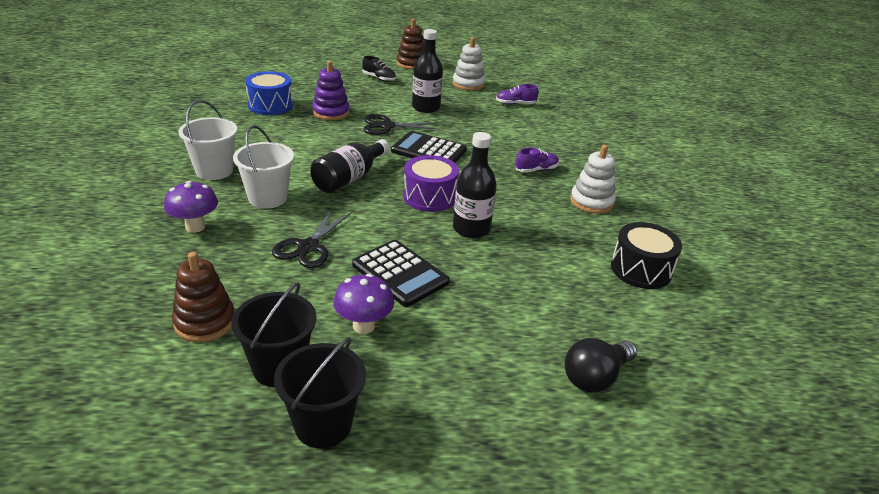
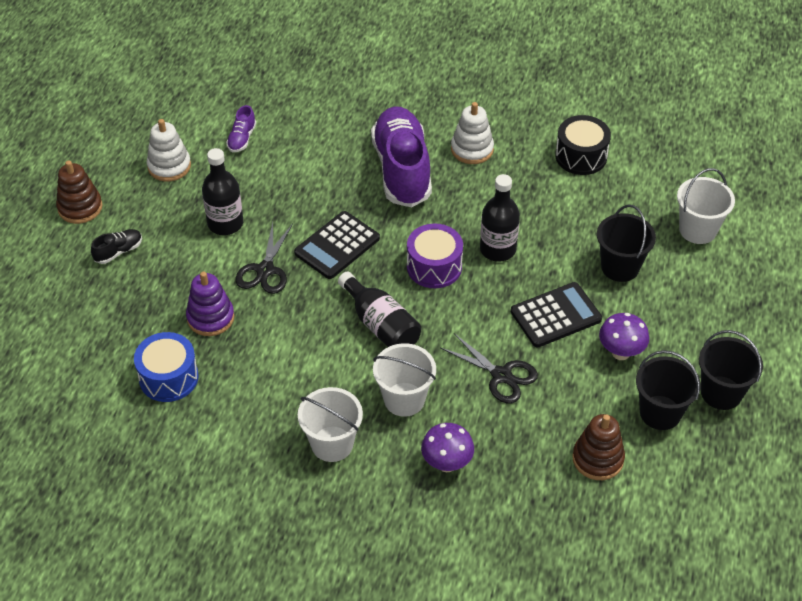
camera: 70 degrees left, 15 degrees up
(493, 314) = (620, 267): none -> black bucket
(536, 170) = (402, 170): purple shoe -> purple shoe, size x2.46
(595, 377) = (697, 230): black light bulb -> white bucket

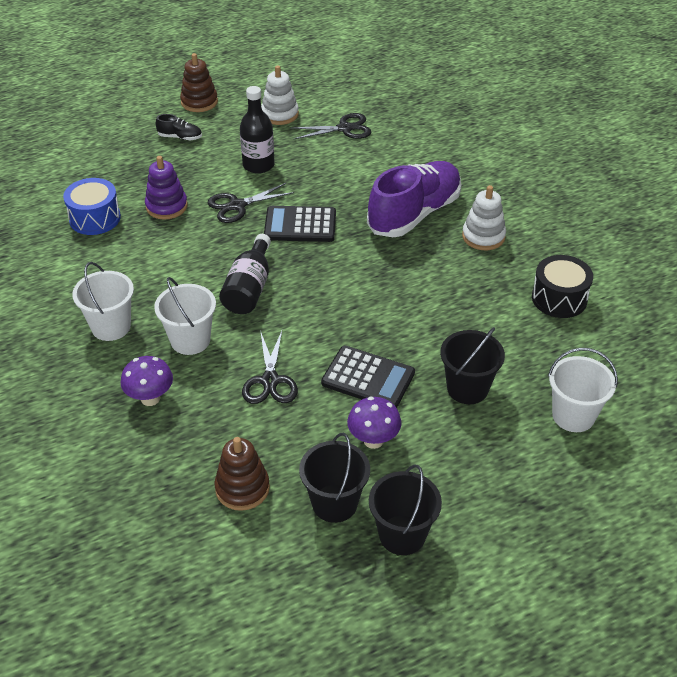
camera: 50 degrees right, 5 degrees down
(242, 139) = (345, 128): purple shoe -> black scissors
(434, 267) = (338, 283): purple drum -> none
(497, 249) = (398, 307): black bottle -> none

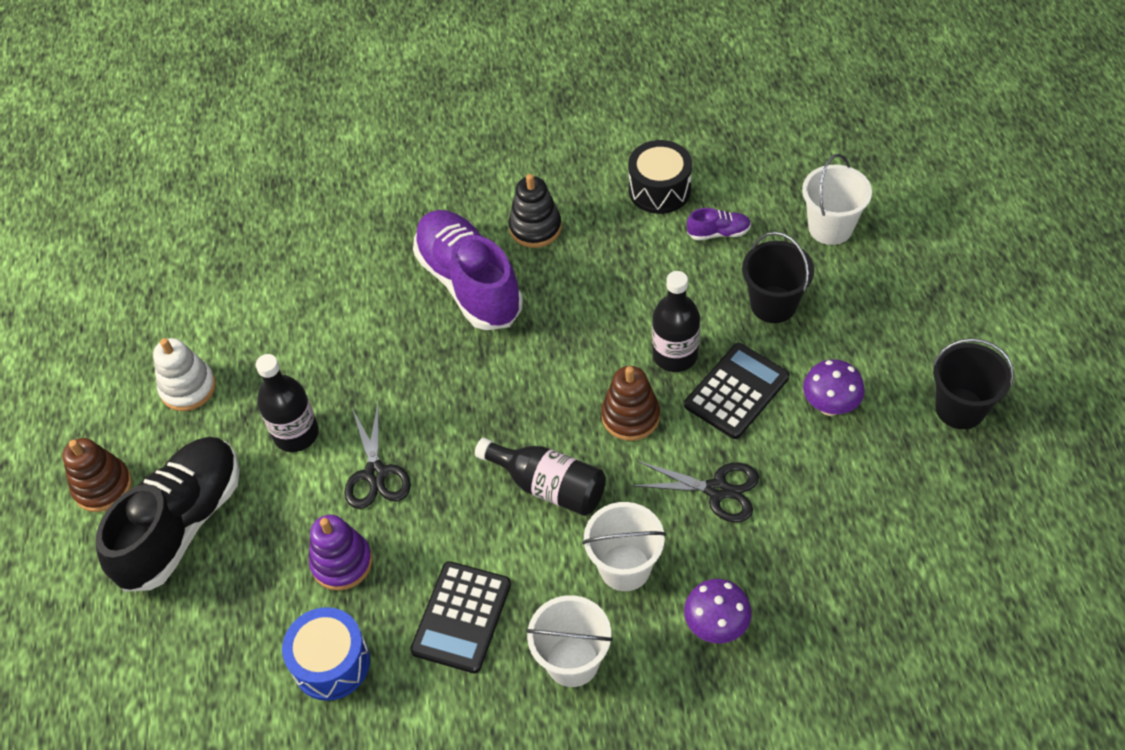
camera: 70 degrees left, 10 degrees up
(180, 137) = (182, 524): black shoe -> black shoe, size x2.46
(242, 488) = (876, 545): brown stacking toy -> brown stacking toy (630, 416)
(300, 225) = (444, 408): black calculator -> black calculator (461, 617)
(334, 503) = (910, 460): black bucket -> none
(345, 128) = (259, 318): black scissors -> none
(390, 336) = (675, 355): none -> black bottle
(483, 236) = (535, 228): white stacking toy -> black stacking toy
(530, 342) = (718, 233): none -> purple shoe

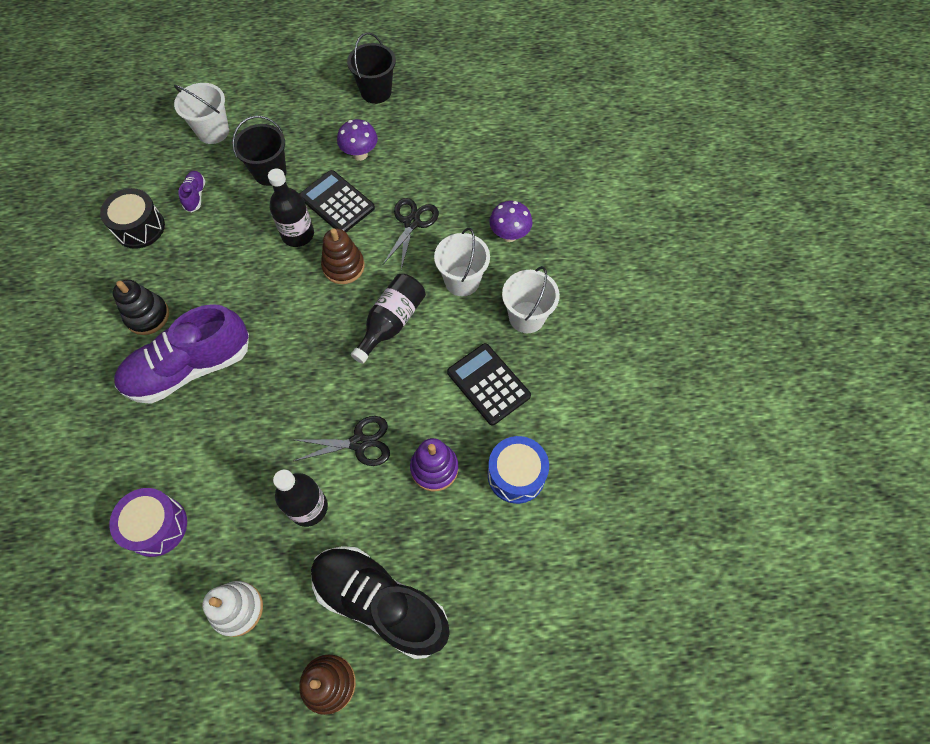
camera: 90 degrees left, 10 degrees up
(281, 298) = (157, 526): none -> purple drum
(461, 617) = (488, 384): black calculator -> black calculator turned 150 degrees counterclockwise

